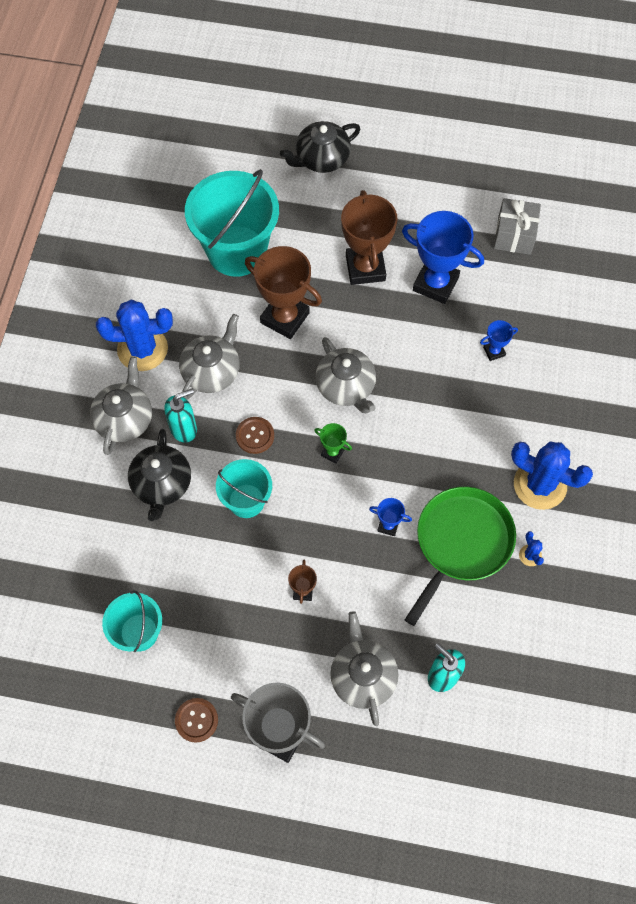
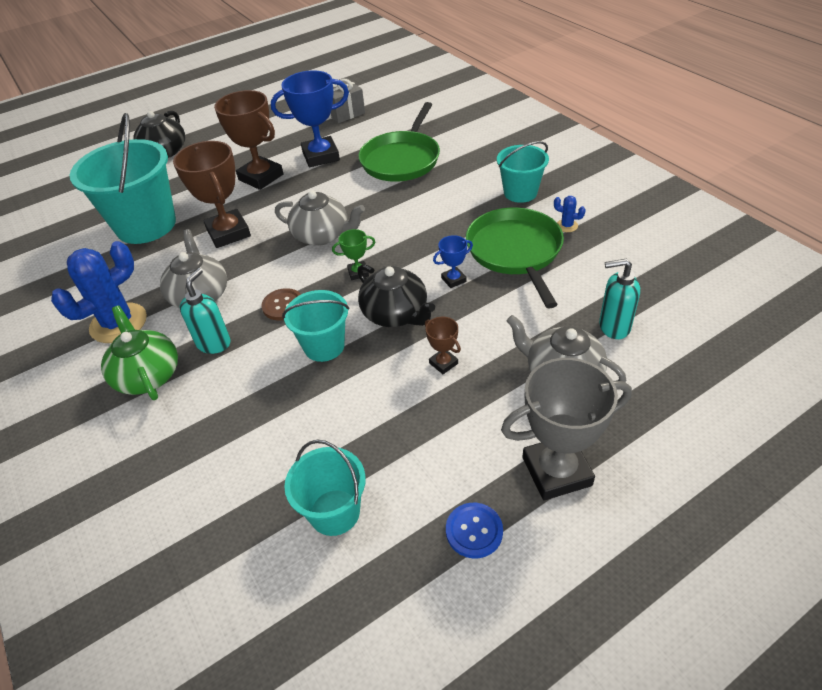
camera: 40 degrees left, 20 degrees down
(124, 419) = (148, 375): grey teapot -> green teapot
(162, 484) = (233, 391): black teapot -> black teapot (396, 314)
(196, 720) = (474, 531): brown button -> blue button
(285, 318) = (228, 233): brown trophy -> brown trophy turned 75 degrees clockwise
(494, 351) = (402, 159): blue trophy -> green pan
(540, 485) = (520, 193): blue cactus -> turquoise bucket

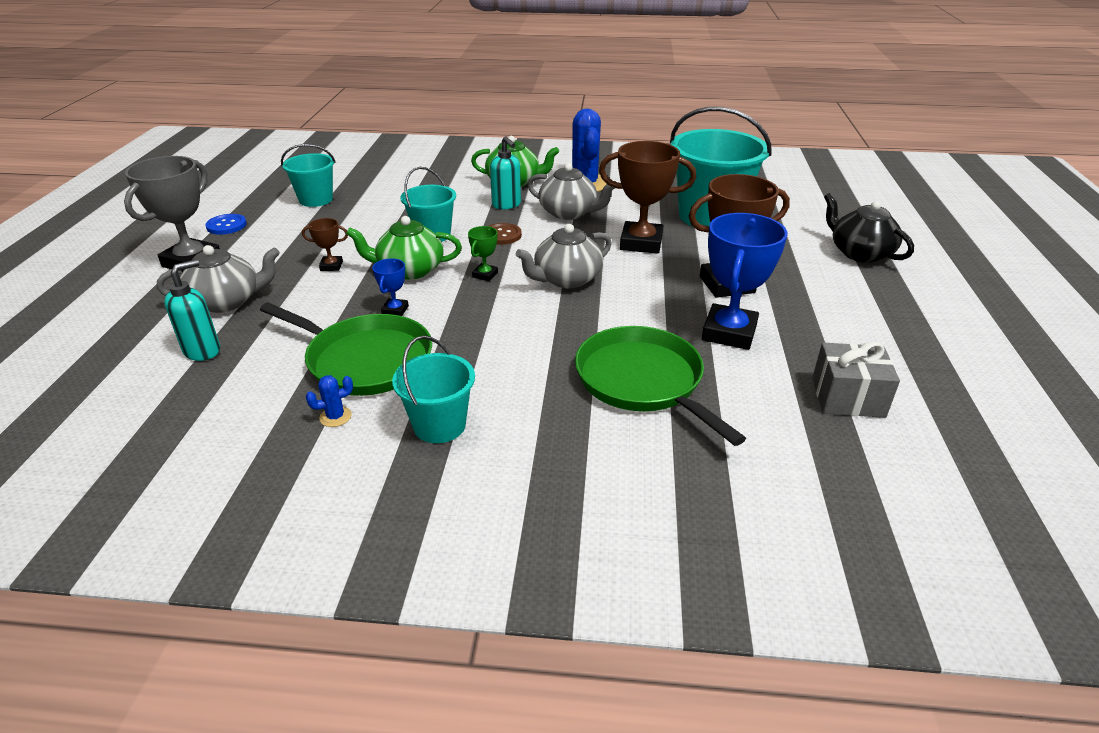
camera: 125 degrees right, 10 degrees down
(396, 314) = (409, 270): black teapot -> green teapot

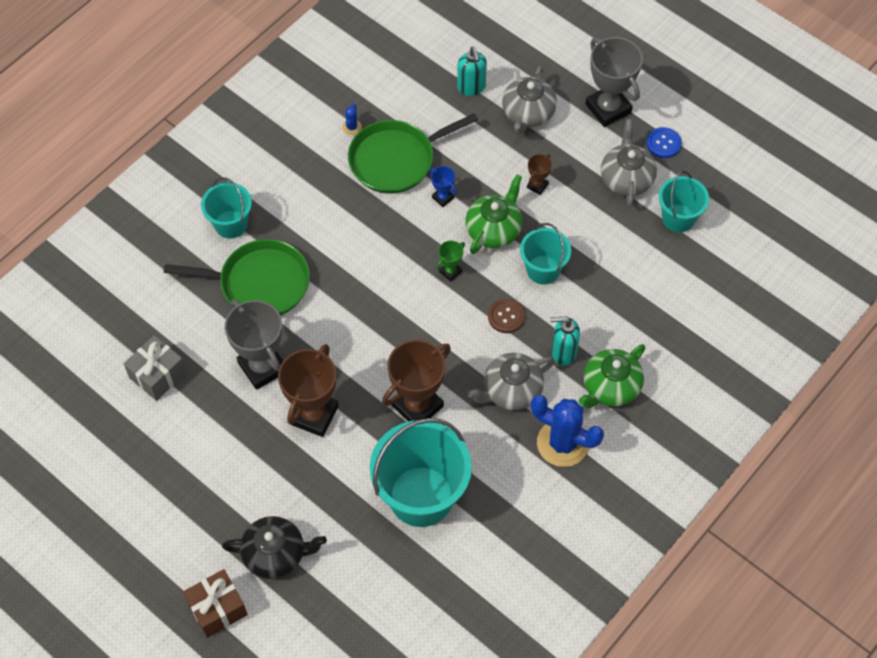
camera: 125 degrees right, 25 degrees up
(439, 425) = (306, 168): turquoise bucket -> turquoise bucket (231, 224)
(485, 275) = (450, 271): green trophy -> green trophy turned 75 degrees clockwise
(566, 279) = (404, 318): grey teapot -> grey teapot (626, 178)
(729, 332) = (262, 367): blue trophy -> grey trophy
(943, 259) = (217, 608): none -> brown gift

